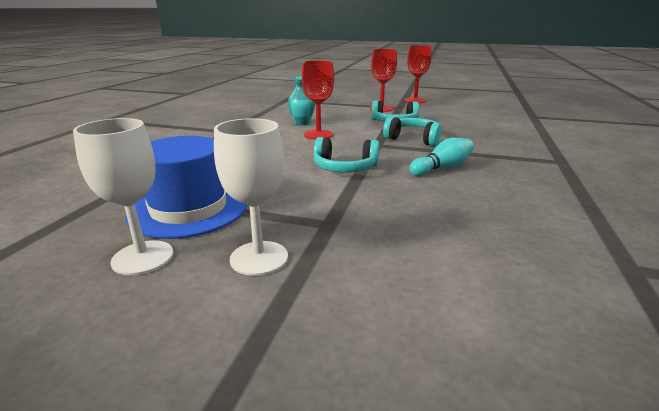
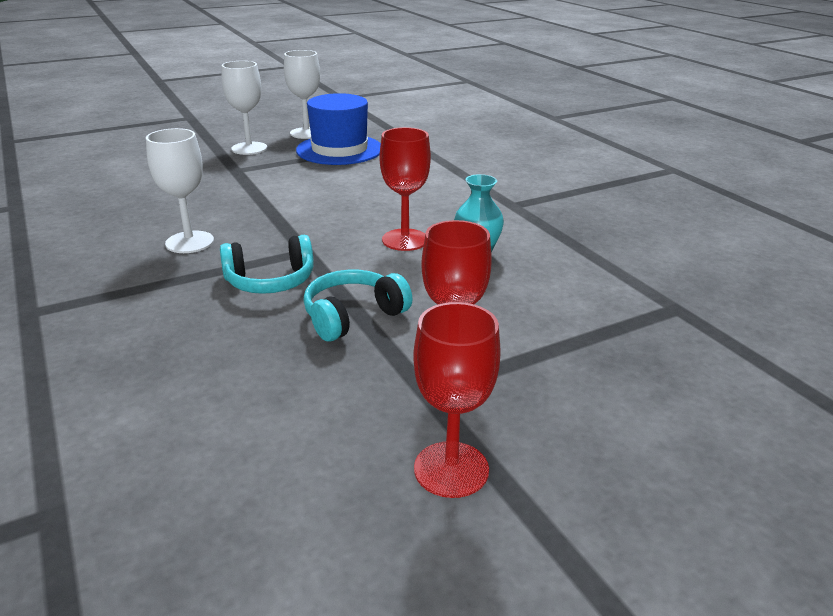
camera: 135 degrees right, 5 degrees up
(345, 168) = (290, 208): turquoise headphones -> none
(442, 168) = (189, 242): turquoise bowling pin -> white goblet

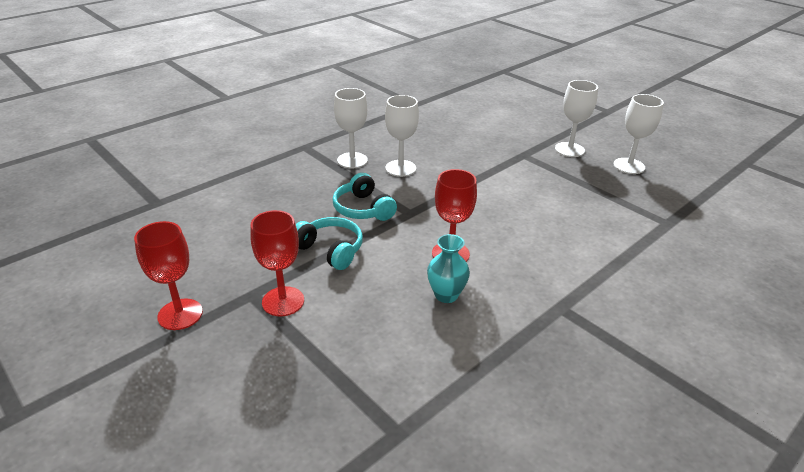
camera: 75 degrees right, 5 degrees up
(127, 274) = (352, 160): none -> white goblet
(339, 150) = (607, 189): blue hat -> none

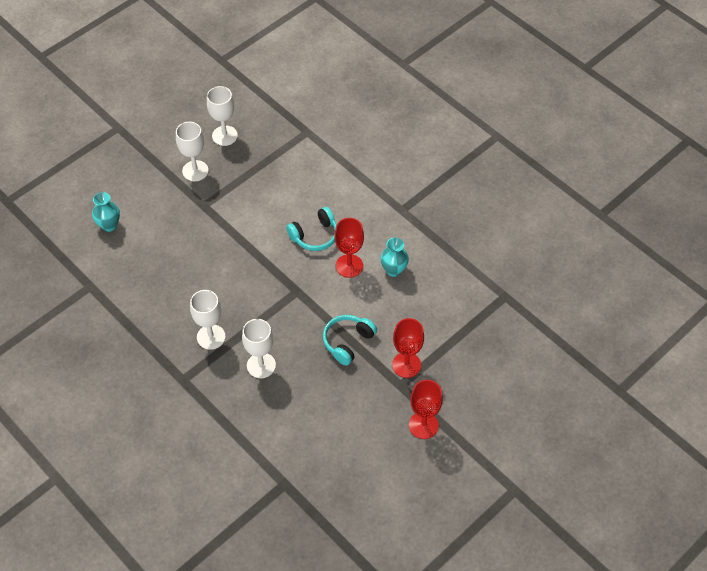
camera: 90 degrees left, 20 degrees up
(363, 209) = (292, 324): turquoise headphones -> turquoise headphones (315, 236)
(400, 168) = (226, 298): white goblet -> white goblet (261, 365)
(486, 110) = (109, 225): none -> turquoise vase

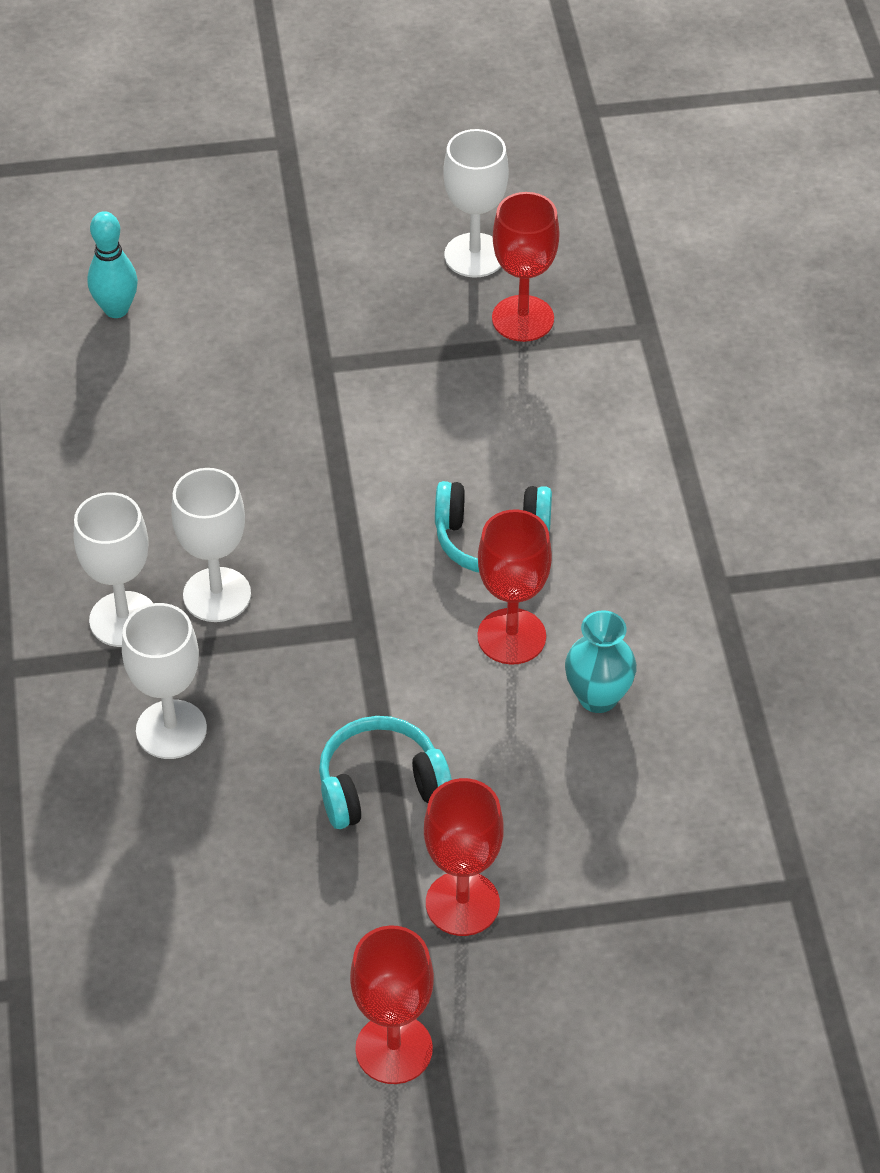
camera: 35 degrees right, 5 degrees down
(109, 225) = (116, 309): turquoise vase -> turquoise bowling pin
(195, 171) = (361, 292): white goblet -> white goblet (217, 595)
(261, 150) = (523, 319): none -> red goblet

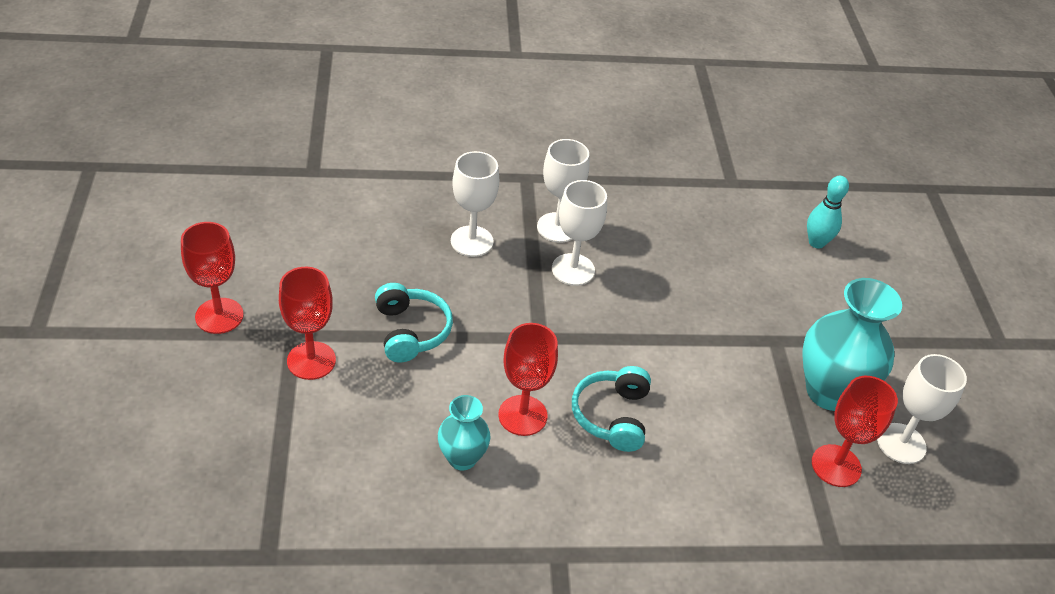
camera: 90 degrees right, 5 degrees down
(404, 316) = (829, 392): none -> turquoise vase

